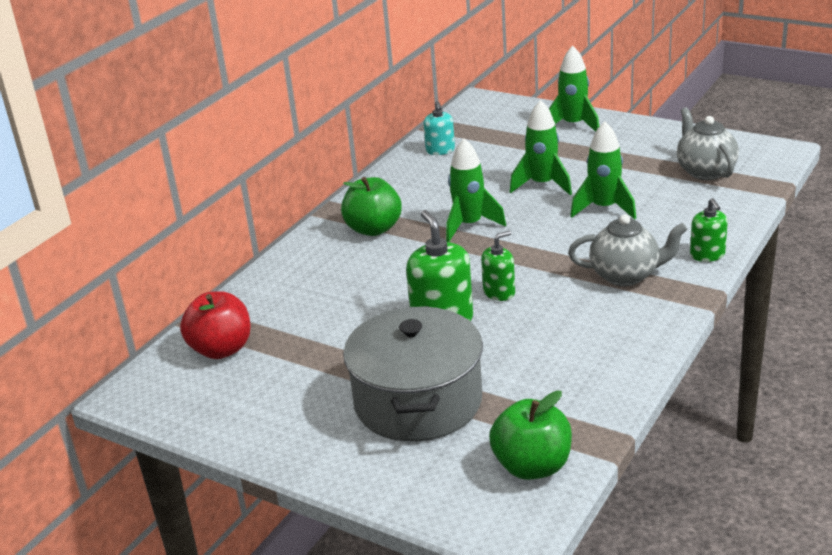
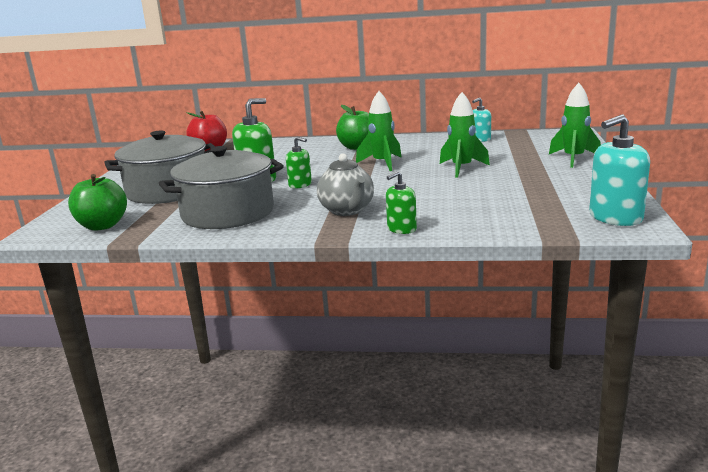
camera: 65 degrees right, 10 degrees down
(566, 357) = (228, 213): none -> grey pot
(604, 208) = (445, 189): green rocket -> none
(705, 171) = (553, 207): grey teapot -> none
(752, 154) = (615, 217): none -> turquoise soap dispenser

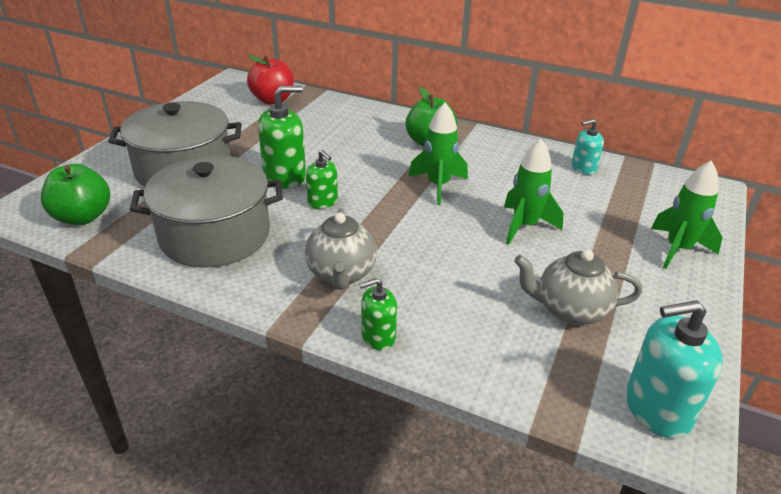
camera: 15 degrees right, 15 degrees up
(525, 194) = (569, 310): none -> grey teapot

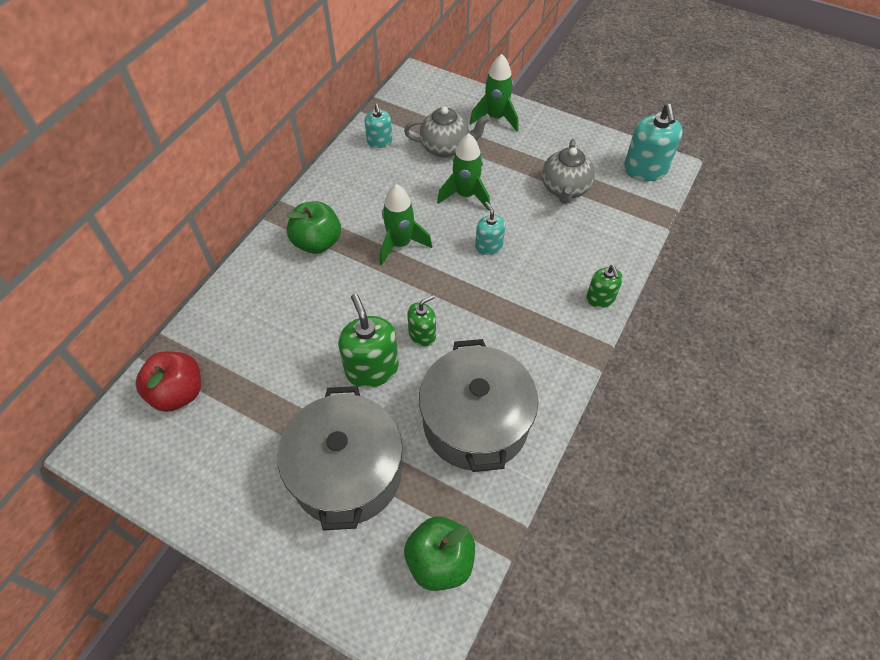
camera: 85 degrees left, 20 degrees up
(341, 274) = (531, 320): grey teapot -> grey teapot (446, 148)
(448, 243) = (488, 246): none -> turquoise soap dispenser

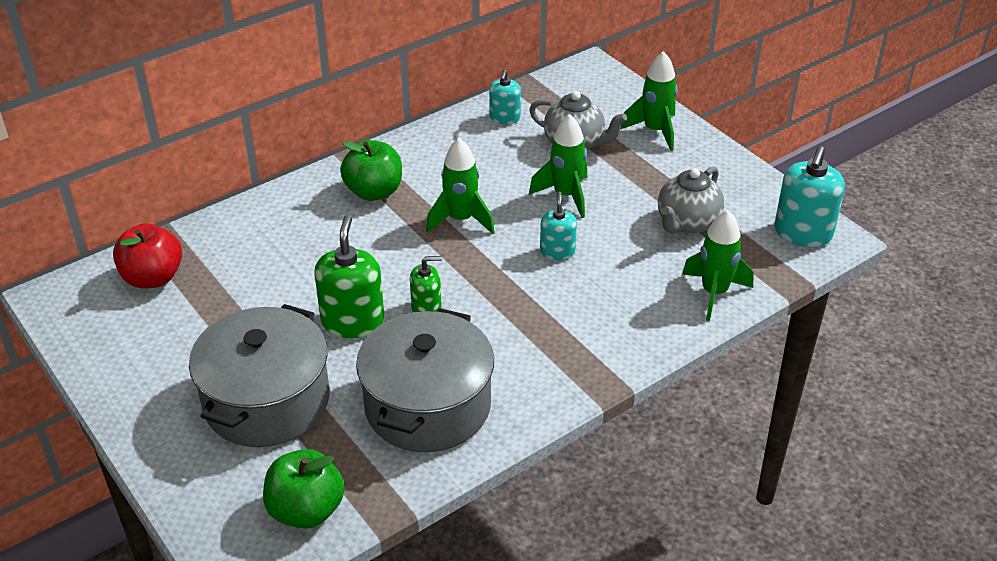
camera: 25 degrees right, 15 degrees down
(600, 298) = (652, 341): green soap dispenser -> none
(617, 241) = (714, 293): none -> green rocket

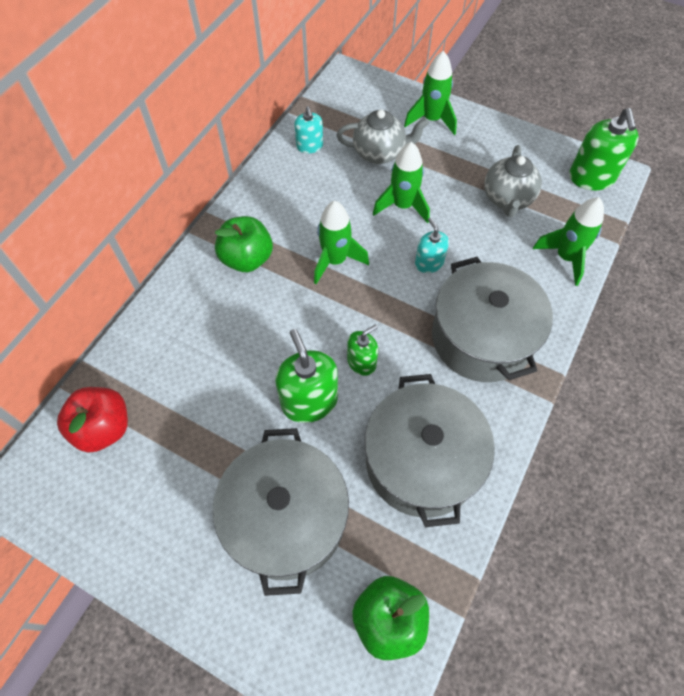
camera: 25 degrees left, 20 degrees up
(566, 330) = (482, 337): none -> grey pot
(803, 233) = (591, 177): turquoise soap dispenser -> green soap dispenser

